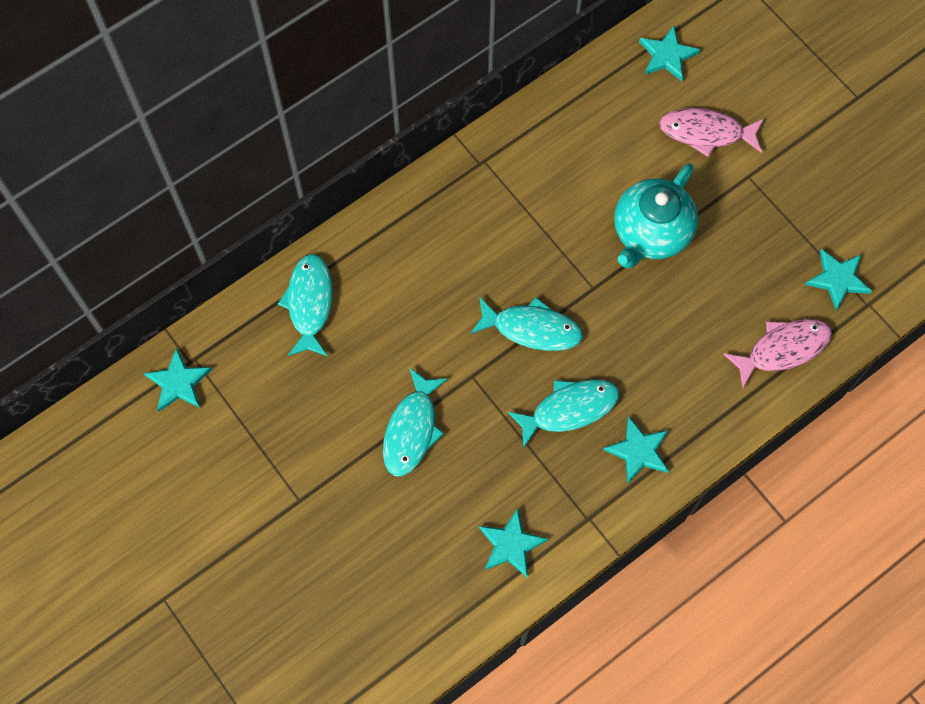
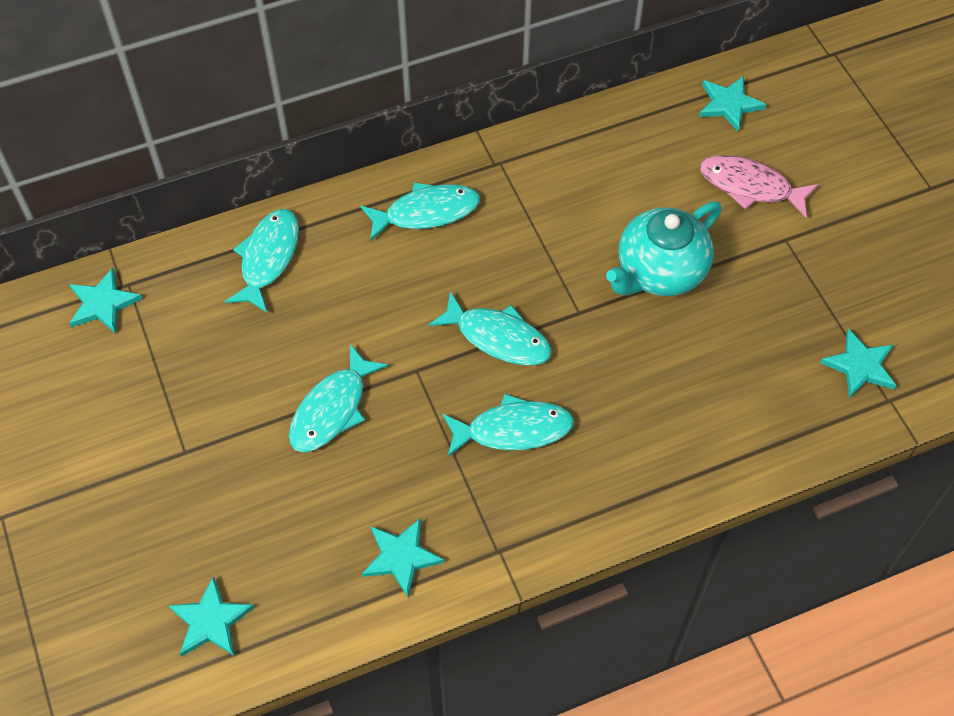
camera: 15 degrees right, 10 degrees down
(434, 225) = (426, 213): none -> turquoise fish
(638, 451) = (578, 492): turquoise star -> turquoise star (211, 621)
(783, 349) = (776, 424): pink fish -> none

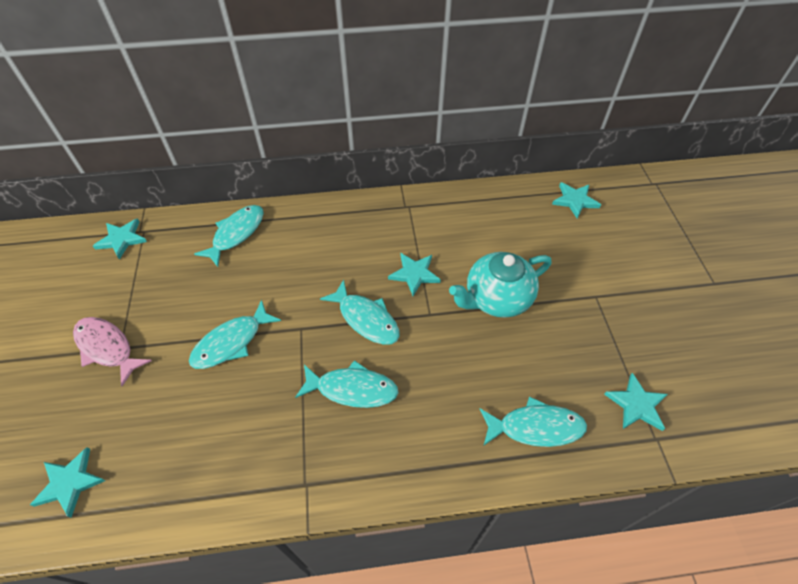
camera: 15 degrees right, 5 degrees down
(401, 557) = (230, 469): turquoise star -> turquoise star (414, 274)
(426, 213) = (349, 227): turquoise fish -> turquoise fish (535, 427)
(750, 186) = (577, 255): pink fish -> pink fish (107, 348)

